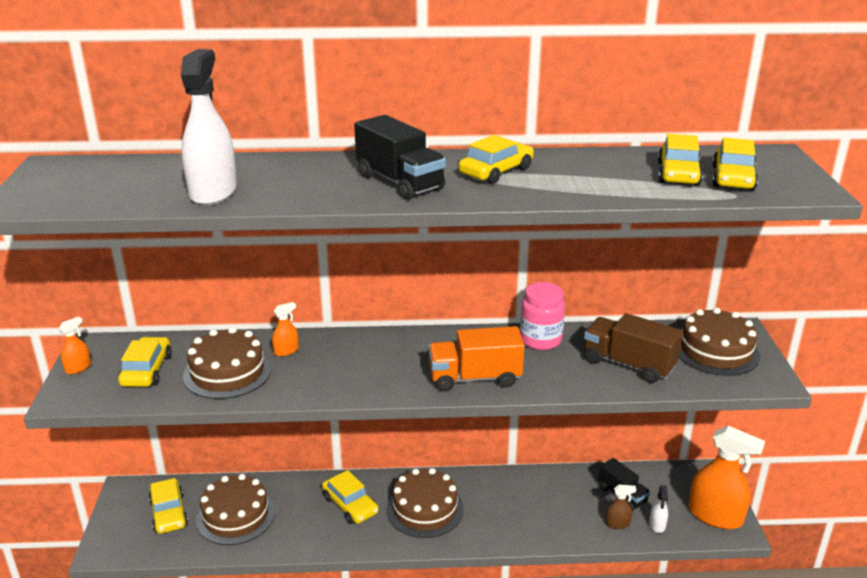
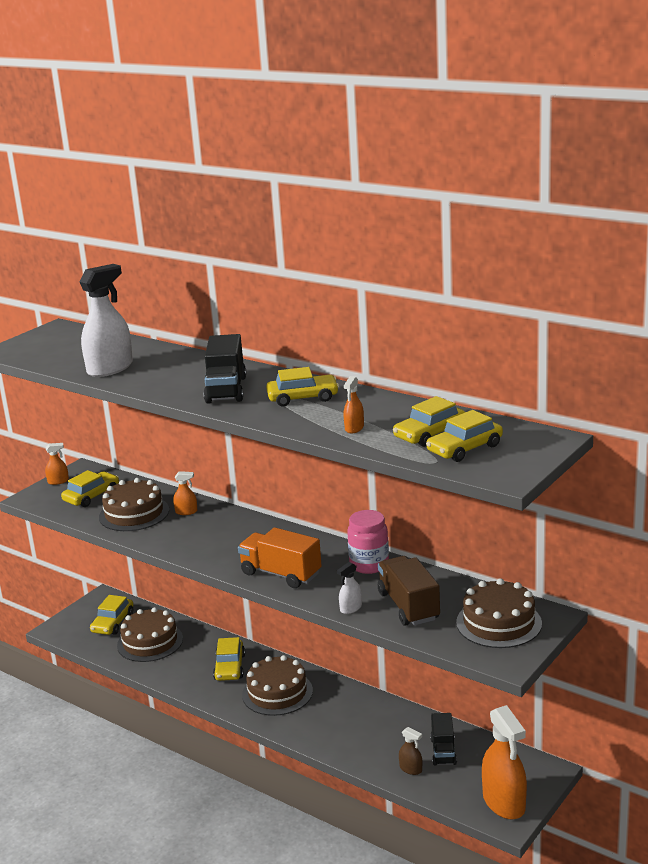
camera: 40 degrees right, 5 degrees down
(603, 186) = (354, 428): none -> orange spray bottle
(657, 525) = (443, 785): white spray bottle -> white spray bottle (351, 608)

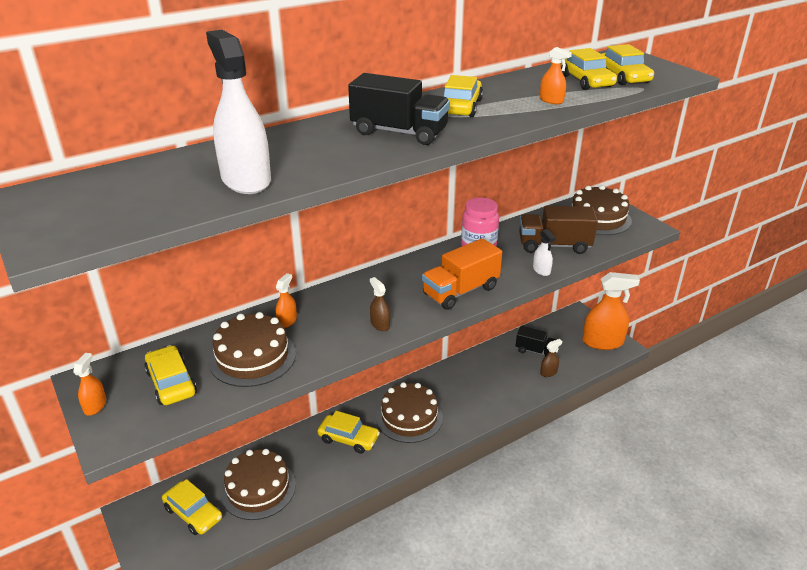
camera: 70 degrees left, 10 degrees up
(205, 550) = (380, 324): none -> brown spray bottle

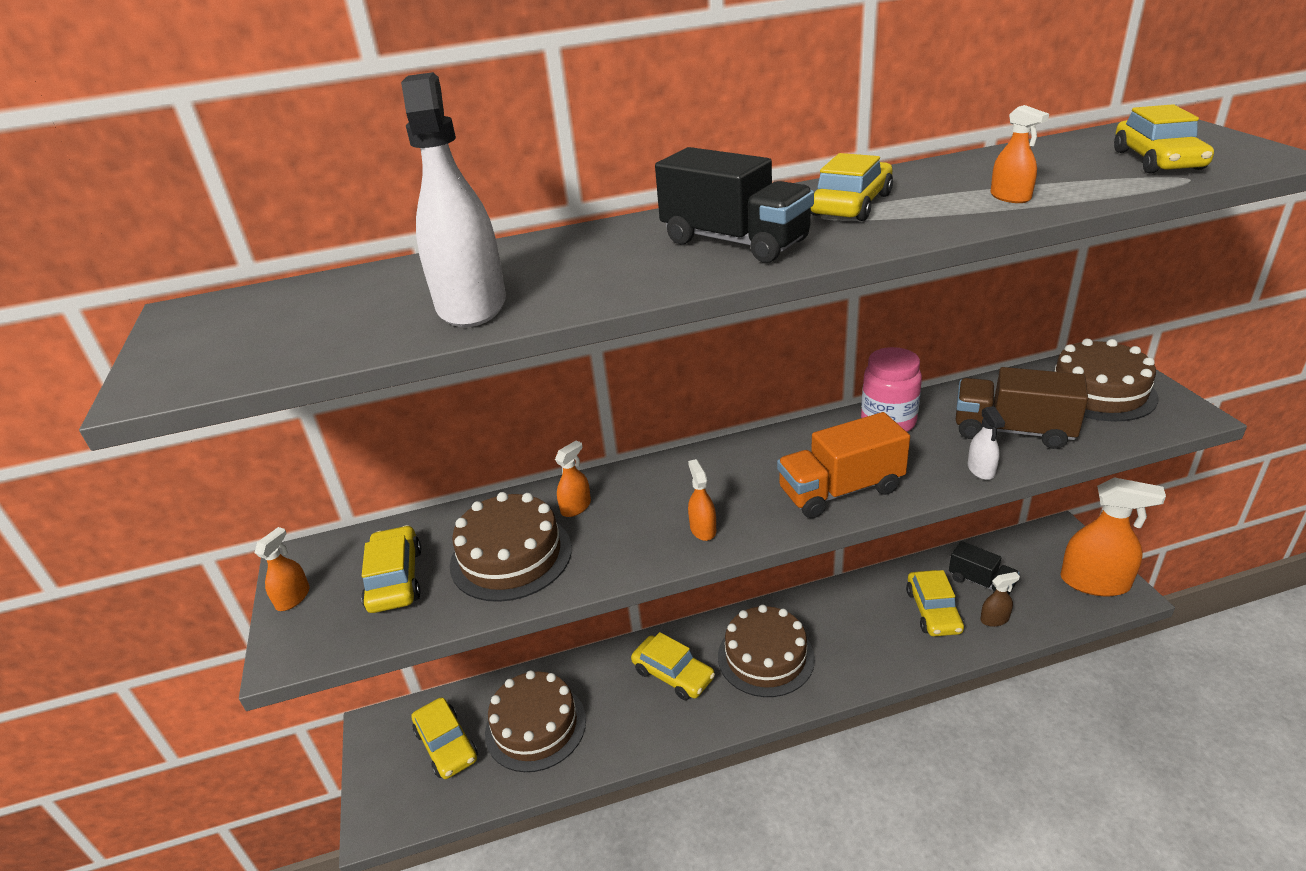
camera: 20 degrees right, 0 degrees up
(380, 324) = (703, 529): brown spray bottle -> orange spray bottle
(586, 81) = (1085, 167): yellow car -> yellow car (933, 611)

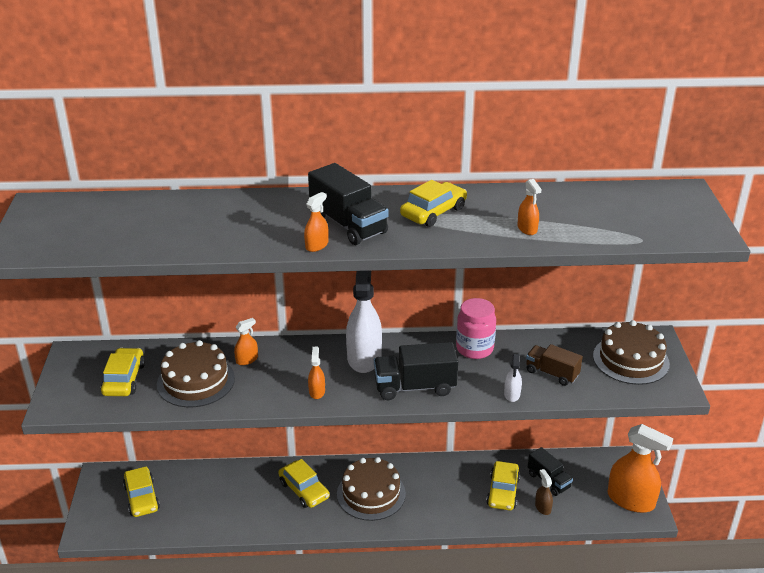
camera: 10 degrees right, 0 degrees up
(293, 598) = (63, 377): orange spray bottle -> orange spray bottle (317, 245)
(471, 305) = (185, 236): white spray bottle -> white spray bottle (364, 358)
(535, 726) = (202, 500): brown cake -> none
(840, 490) = (415, 387): orange truck -> black truck
(994, 619) = (543, 507): brown spray bottle -> brown spray bottle turned 105 degrees counterclockwise
(1012, 431) = (552, 373): brown truck -> brown truck, size x0.66
(1157, 160) = (641, 220): yellow car -> none

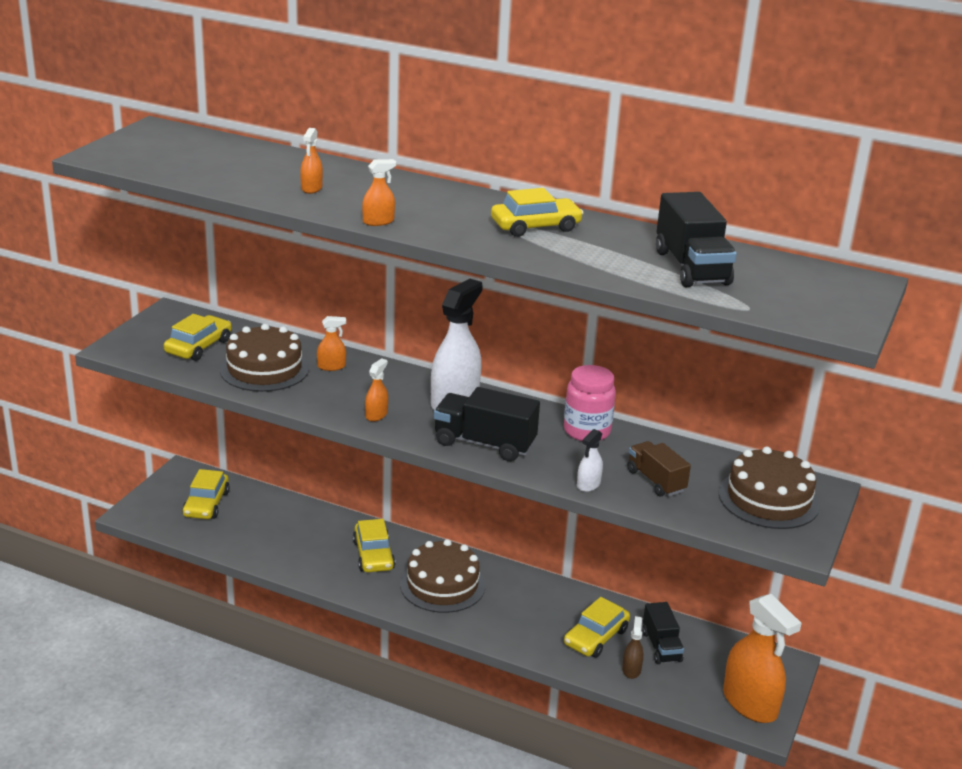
camera: 25 degrees right, 5 degrees down
(348, 225) = (431, 214): black truck -> black truck (691, 267)
(527, 229) = (623, 265): orange spray bottle -> orange spray bottle (311, 188)

